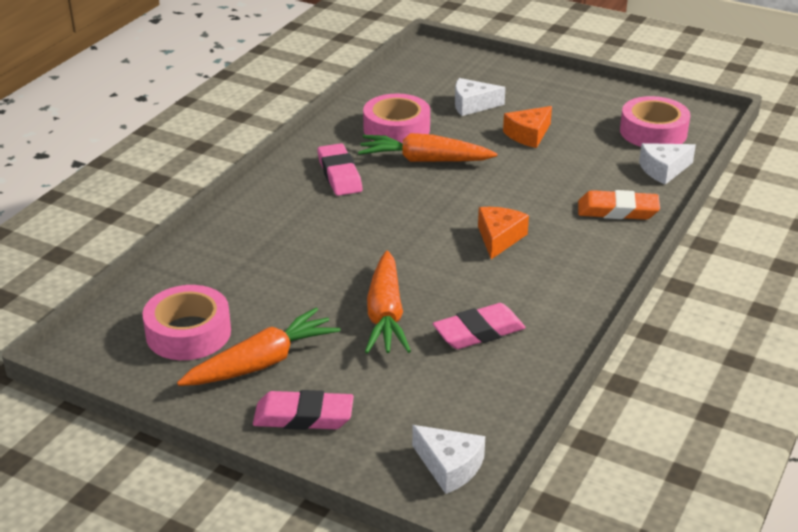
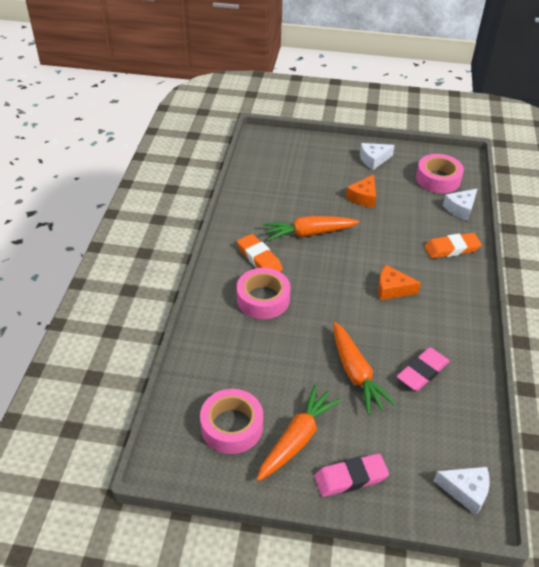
camera: 20 degrees left, 10 degrees up
(339, 174) = (259, 258): pink eraser -> orange eraser
(396, 129) = (276, 210): pink tape -> pink tape (263, 299)
(472, 105) = (314, 179): white cheese -> white cheese (373, 160)
(499, 238) = (392, 289): orange cheese -> orange cheese turned 75 degrees counterclockwise

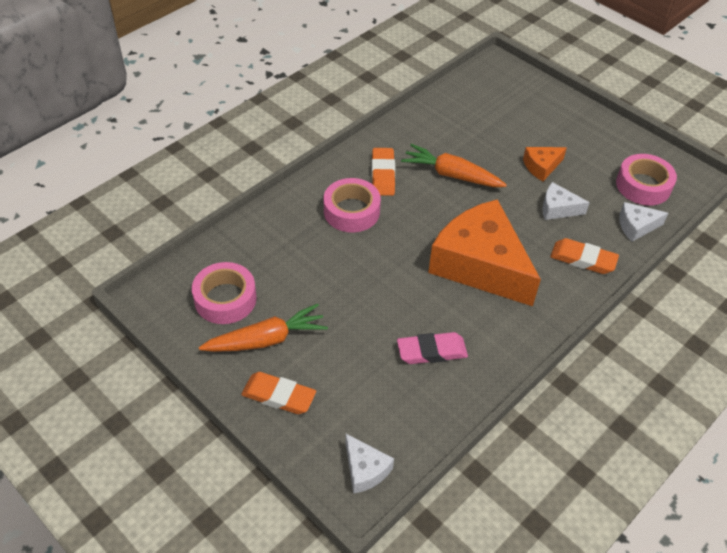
camera: 35 degrees right, 5 degrees up
(350, 478) = (279, 396): pink eraser -> orange eraser
(356, 374) = (369, 318): orange carrot -> none
(373, 160) = (591, 135): white cheese -> white cheese (558, 208)
(392, 289) = (480, 265): orange cheese -> orange cheese, size x2.33

